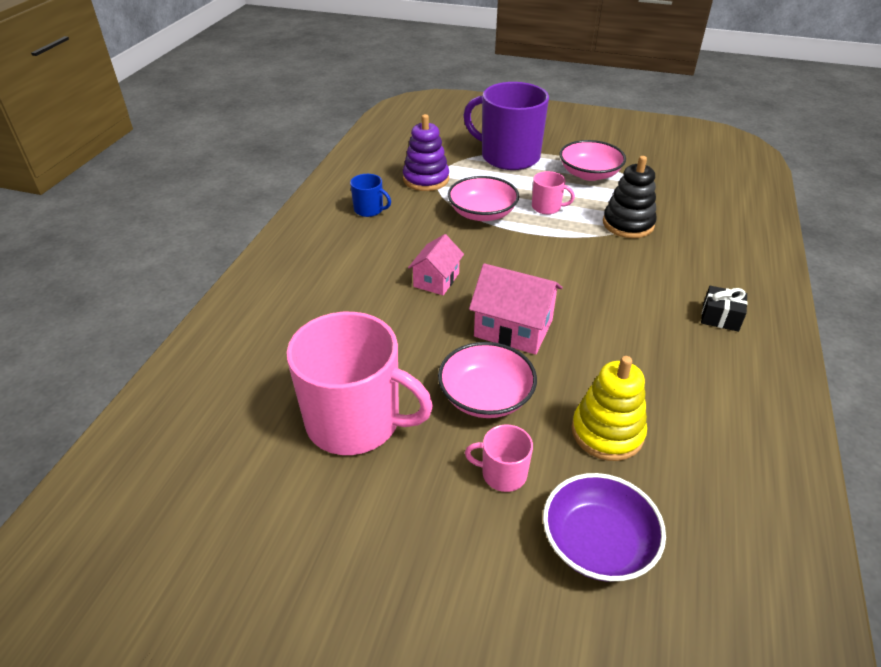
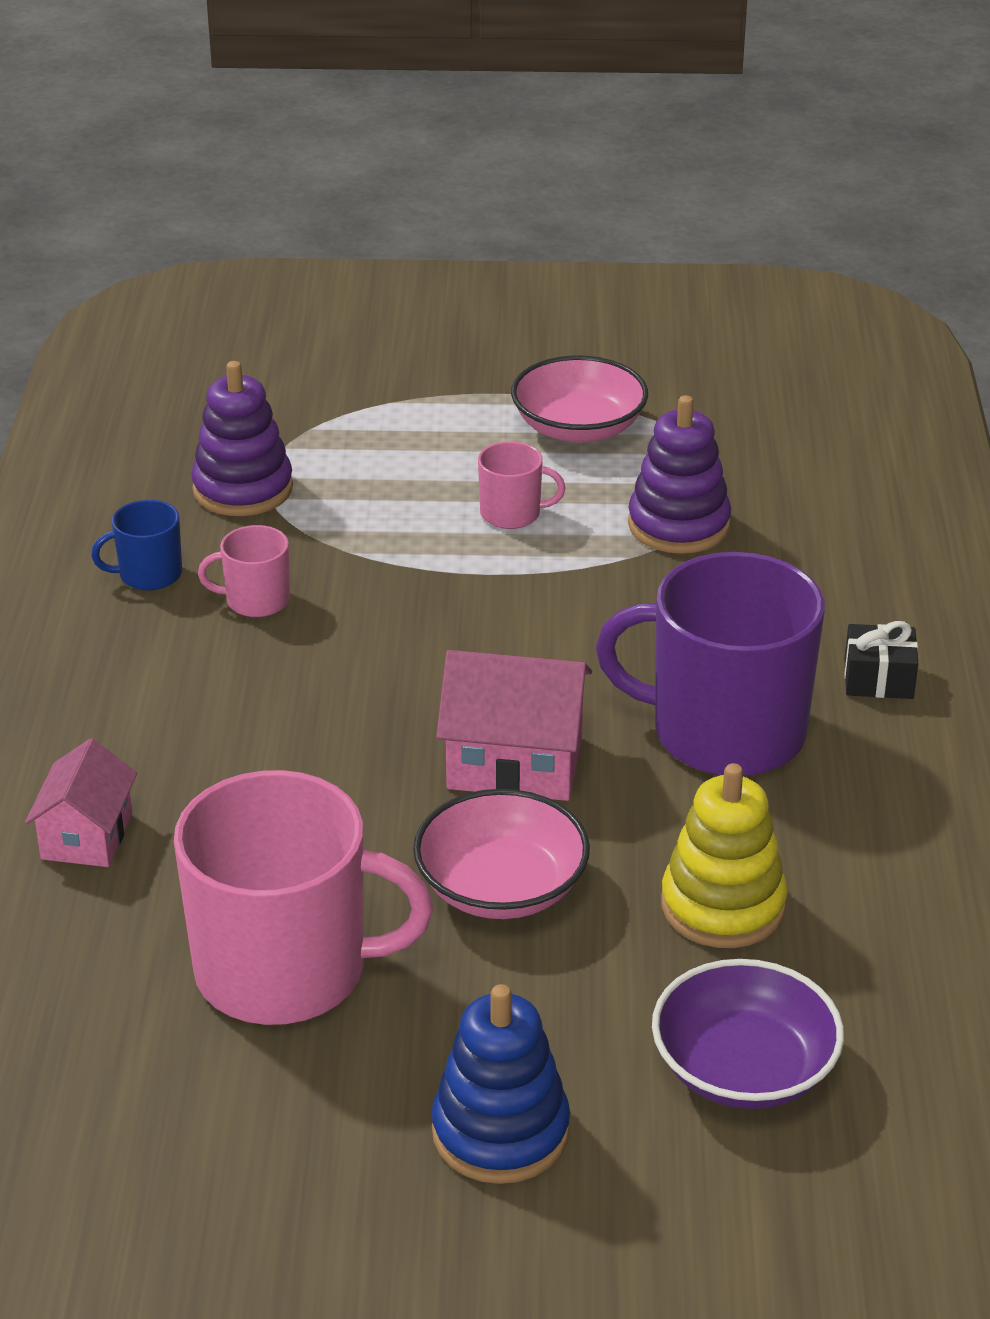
camera: 15 degrees left, 5 degrees down
(369, 210) = (149, 574): blue mug -> blue mug turned 150 degrees clockwise
(436, 280) = (340, 696): pink house -> pink house (87, 836)
(439, 552) = (500, 1131): none -> blue stacking toy
(482, 213) = (386, 546): pink bowl -> none
(503, 474) = (567, 1001): pink mug -> pink mug (256, 600)
(508, 156) = (401, 411): purple mug -> purple mug (724, 732)
(628, 224) = (678, 525): black stacking toy -> purple stacking toy

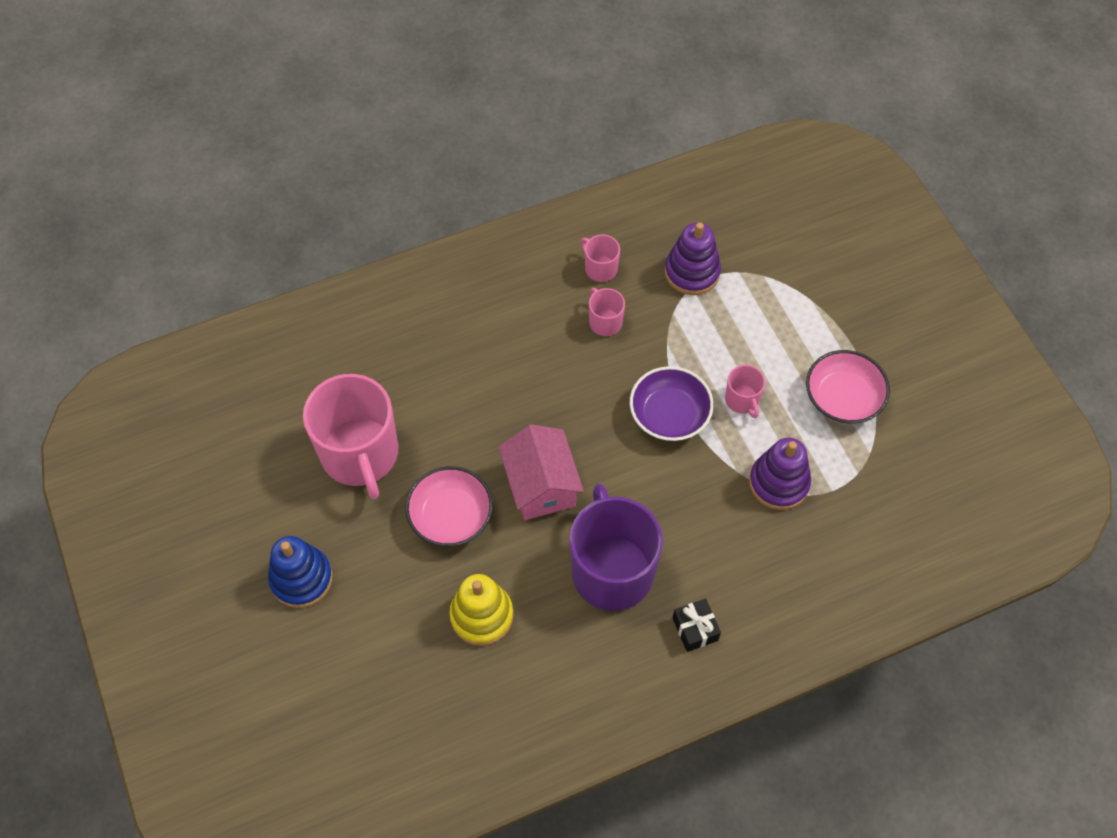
camera: 65 degrees right, 25 degrees up
(87, 836) = (407, 339): pink house -> none
(149, 574) = (600, 268): blue mug -> pink mug
(744, 1068) = (379, 663): purple bowl -> purple bowl (669, 415)

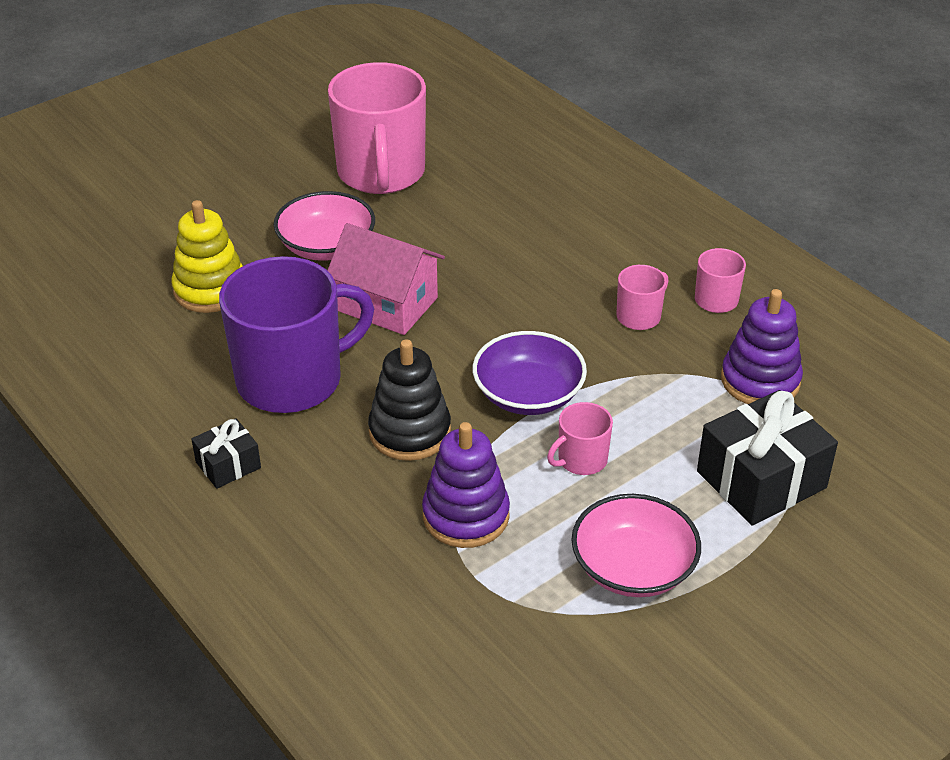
camera: 75 degrees right, 20 degrees down
(301, 579) = (227, 166): blue stacking toy -> none
(360, 454) = (381, 173): pink mug -> pink mug turned 60 degrees counterclockwise
(541, 485) = (387, 304): pink house -> pink house turned 60 degrees clockwise
(689, 500) = (410, 432): none -> black stacking toy
(783, 304) = (761, 480): none -> black gift

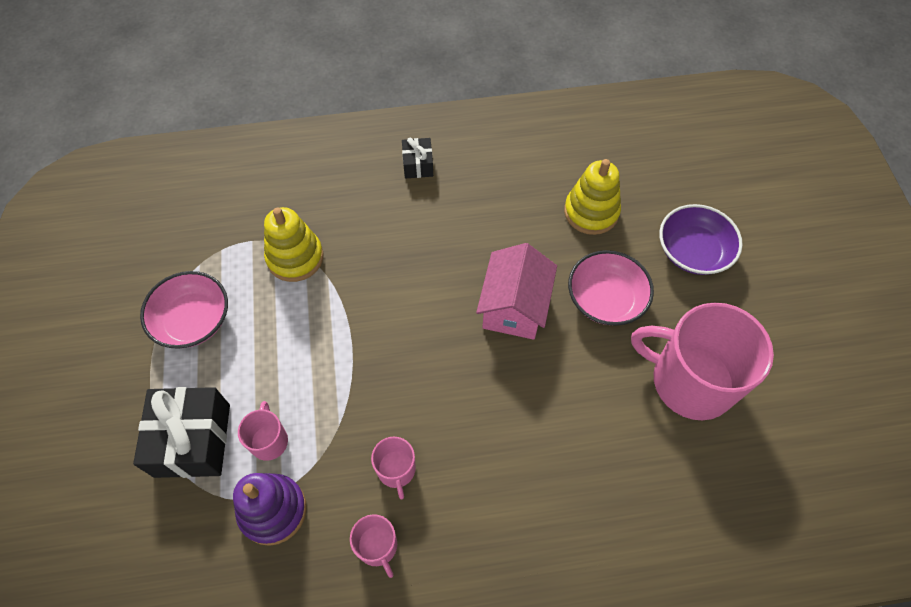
camera: 120 degrees right, 20 degrees up
(292, 379) = (471, 221): purple mug -> none
(387, 304) = (514, 307): pink house -> pink house turned 45 degrees counterclockwise
(410, 432) = (381, 262): black stacking toy -> none
(466, 515) = (295, 257): purple stacking toy -> yellow stacking toy
(528, 394) = (368, 345): purple bowl -> purple bowl (693, 251)
(581, 460) = (290, 342): pink mug -> pink mug (269, 440)

